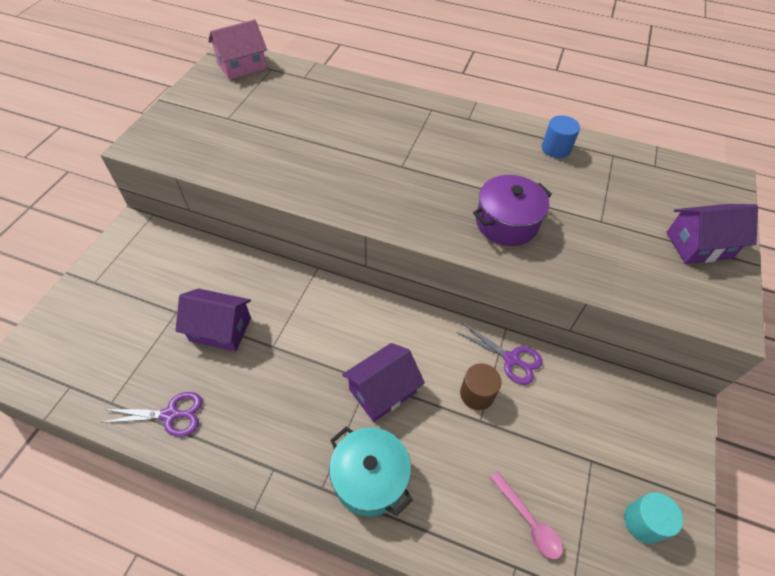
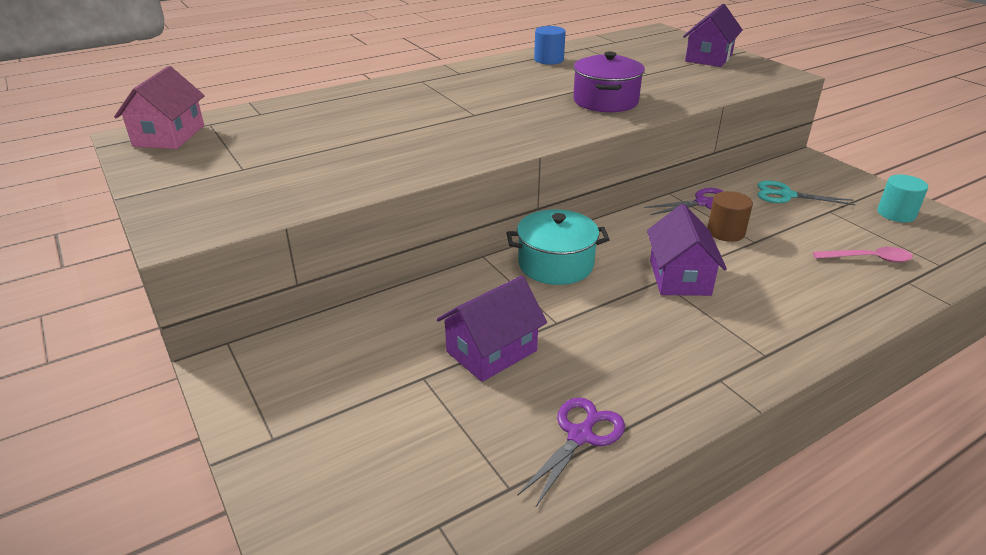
camera: 50 degrees left, 20 degrees down
(370, 478) = (774, 321): turquoise pot -> turquoise pot (555, 264)
(587, 415) = (786, 195): none -> turquoise scissors

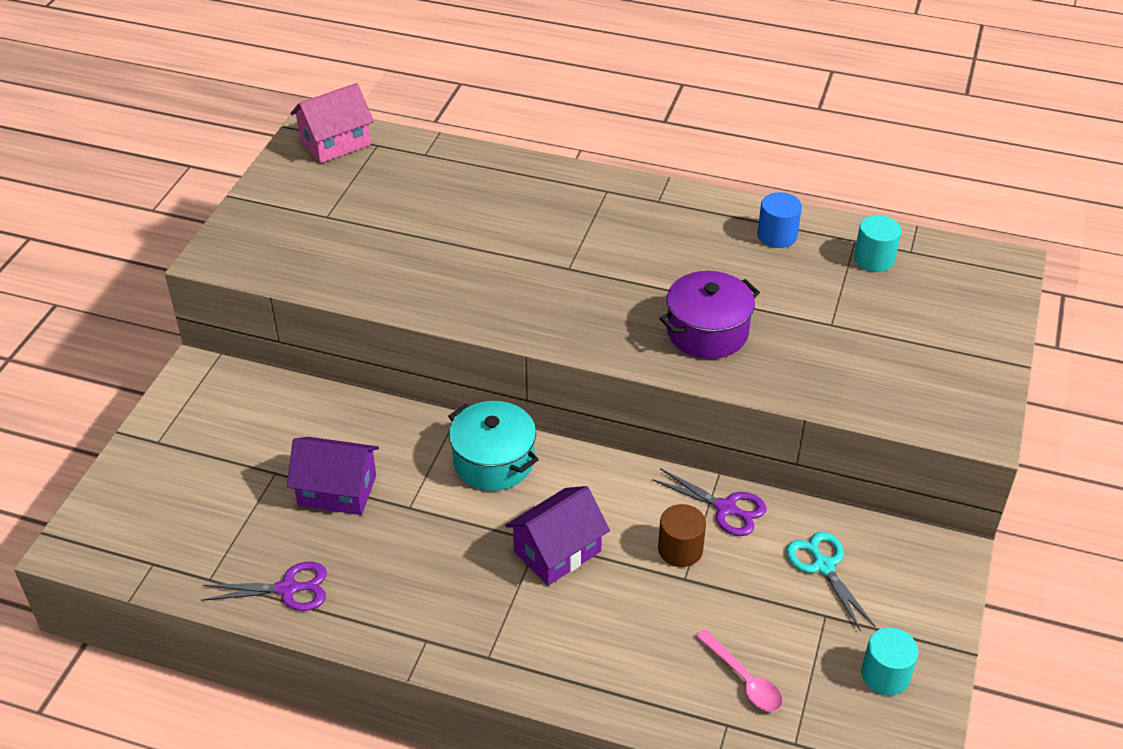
camera: 50 degrees right, 10 degrees up
(608, 49) = (874, 259): none -> turquoise cylinder
(708, 58) = (954, 347): purple house -> none

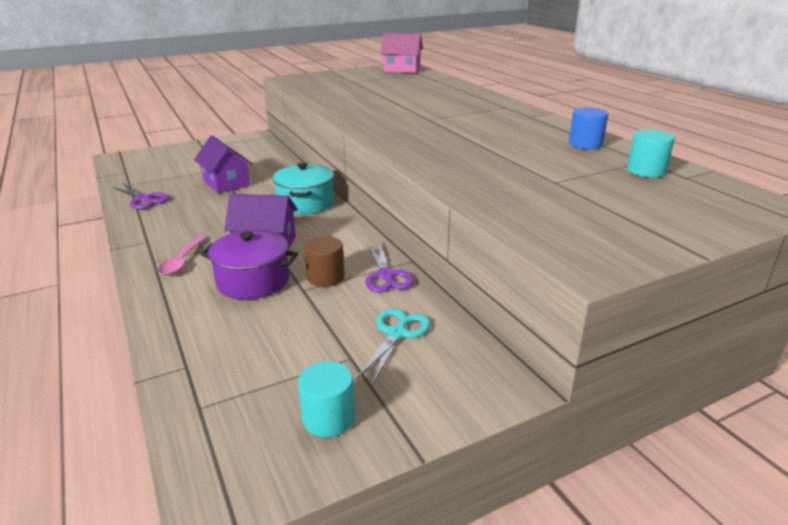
camera: 45 degrees right, 15 degrees down
(707, 332) = (460, 157): purple pot -> purple pot (253, 281)
(743, 679) = (239, 353): pink spoon -> pink spoon (182, 261)

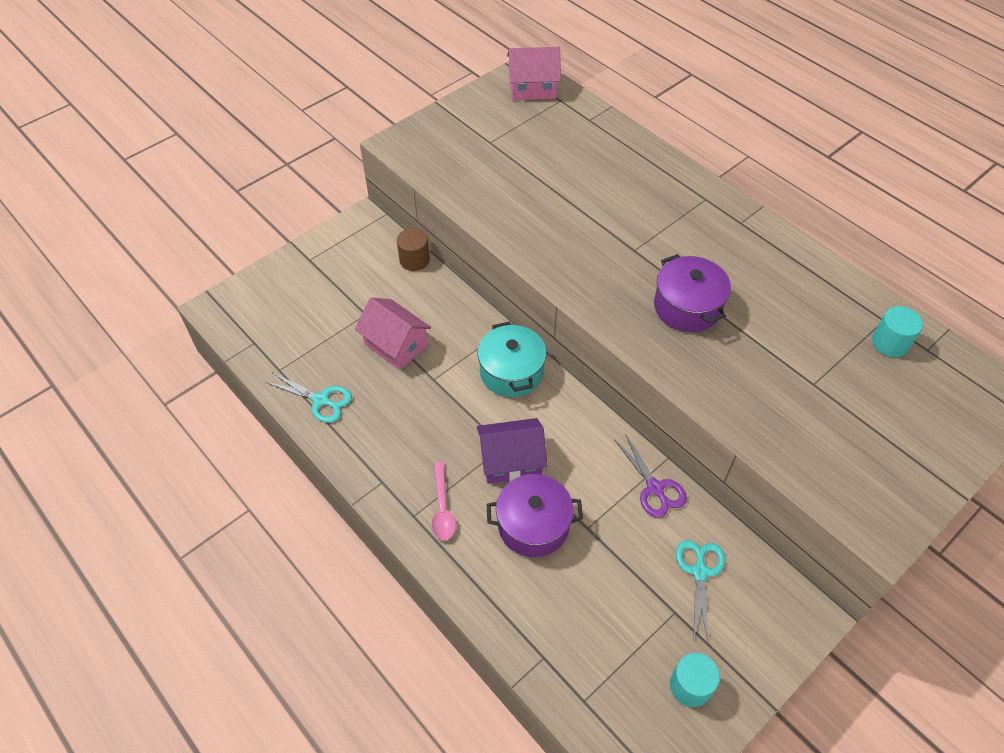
camera: 15 degrees left, 25 degrees up
(144, 199) = (321, 400): purple scissors -> turquoise scissors
(226, 183) = (395, 345): purple house -> pink house
(325, 277) = (599, 503): brown cylinder -> brown cylinder (414, 260)
(455, 141) = (687, 307): none -> purple pot
(585, 144) = (819, 289): blue cylinder -> none

